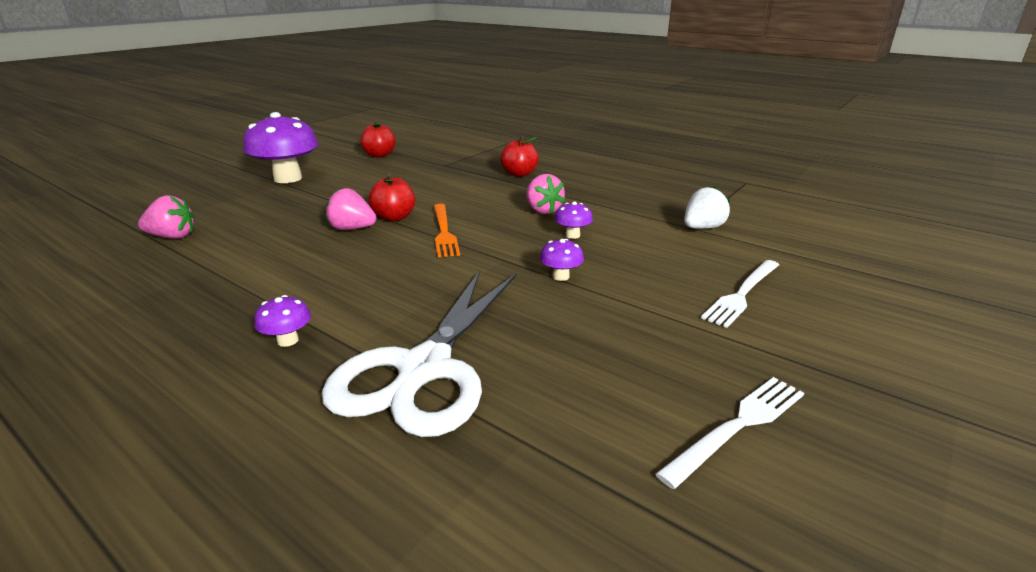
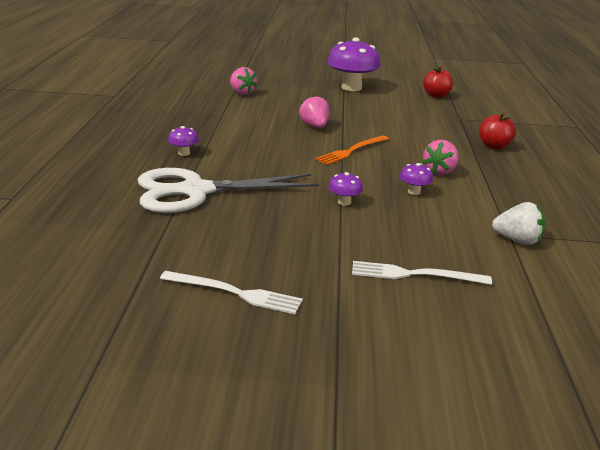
camera: 55 degrees right, 0 degrees up
(394, 217) = (348, 131): red apple -> none

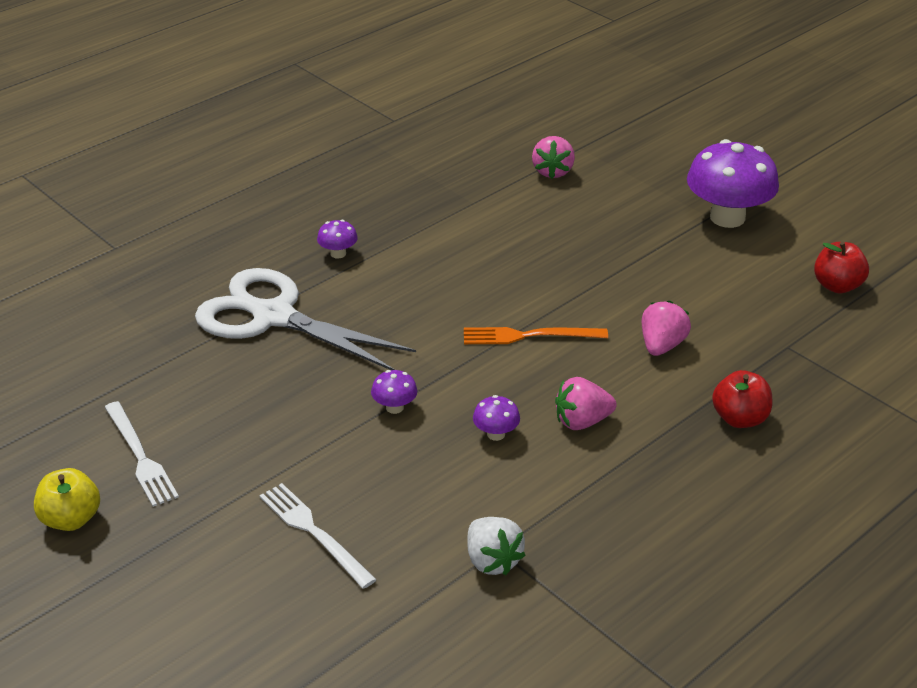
camera: 45 degrees right, 10 degrees up
(249, 353) = (71, 519): none -> yellow apple
(314, 126) = (551, 273): pink strawberry -> pink strawberry (661, 345)

